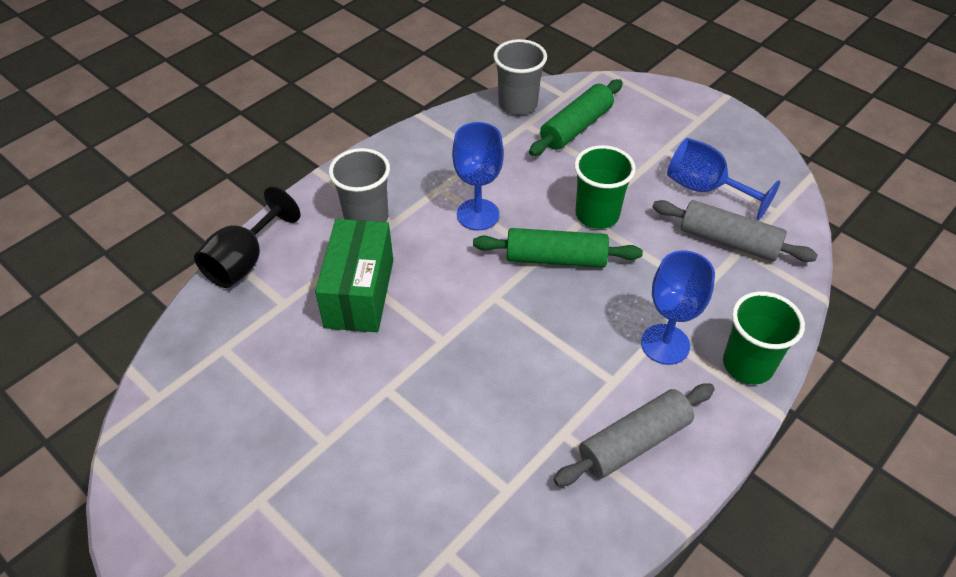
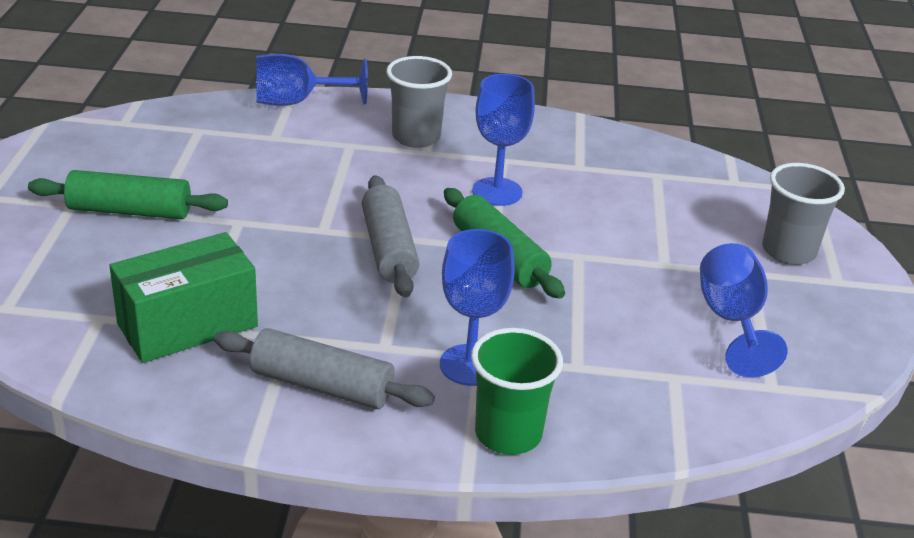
camera: 50 degrees right, 15 degrees down
(245, 261) = (297, 102): black goblet -> blue goblet
(359, 293) = (327, 167): green box -> green box (187, 325)
(518, 104) = (676, 160): grey cup -> grey cup (788, 251)
(576, 127) = (698, 205): green rolling pin -> green rolling pin (130, 211)
(597, 215) = (592, 261): green cup -> none
(728, 241) = (674, 363): grey rolling pin -> grey rolling pin (388, 249)

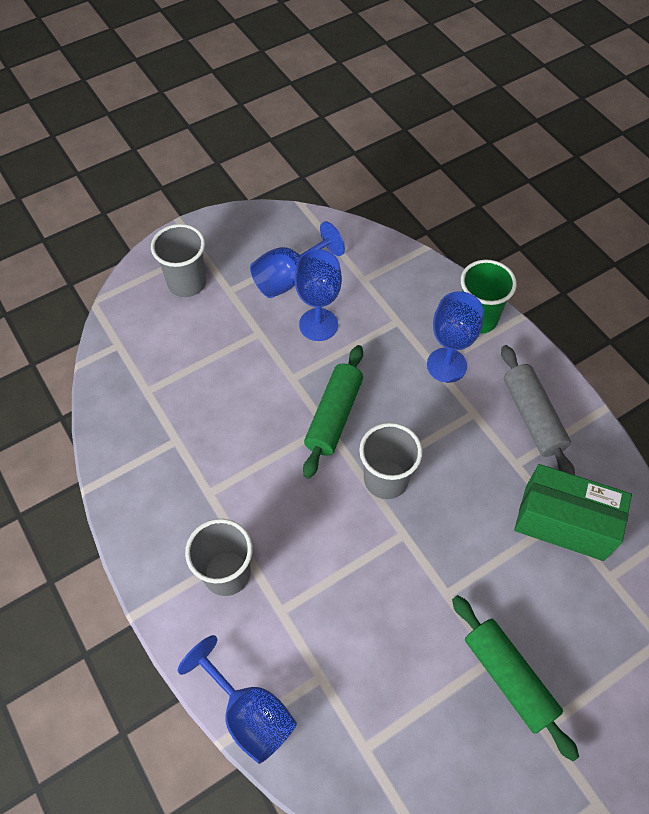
camera: 125 degrees left, 25 degrees up
(388, 249) = (386, 479): grey rolling pin -> grey cup
(497, 192) = (258, 466): blue goblet -> blue goblet (318, 324)

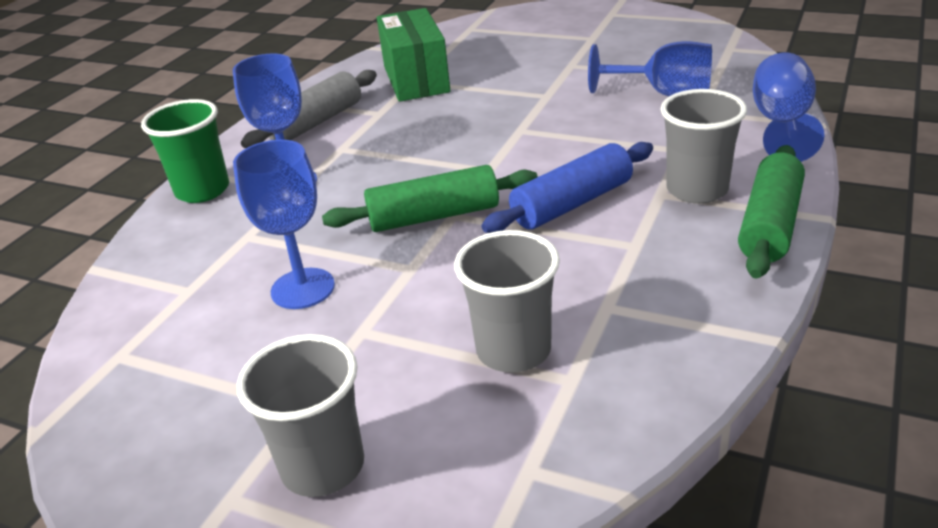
camera: 120 degrees left, 25 degrees down
(279, 494) = (572, 203): none -> blue rolling pin
(289, 278) = (230, 357): blue goblet -> blue goblet (664, 94)
(386, 479) = (475, 158): grey cup -> grey cup (513, 350)
(508, 677) = (576, 56): green rolling pin -> green rolling pin (770, 225)

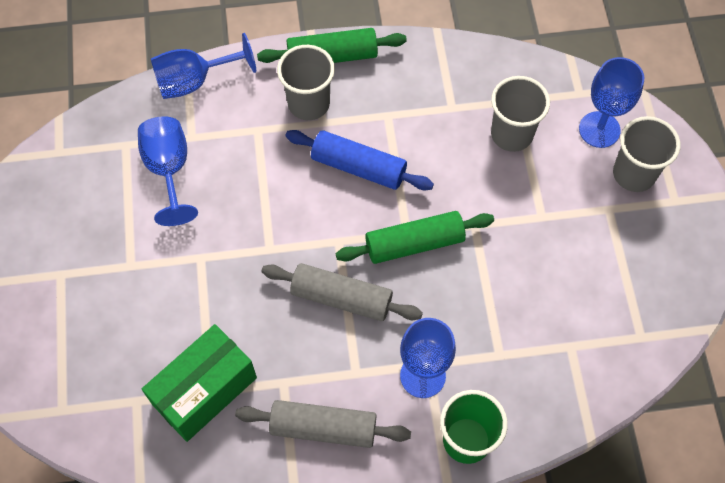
camera: 125 degrees left, 30 degrees up
(303, 288) = (528, 275): blue goblet -> blue goblet (599, 129)
(423, 157) = (341, 298): none -> grey rolling pin
(434, 216) = (414, 243): green rolling pin -> green rolling pin turned 60 degrees counterclockwise

